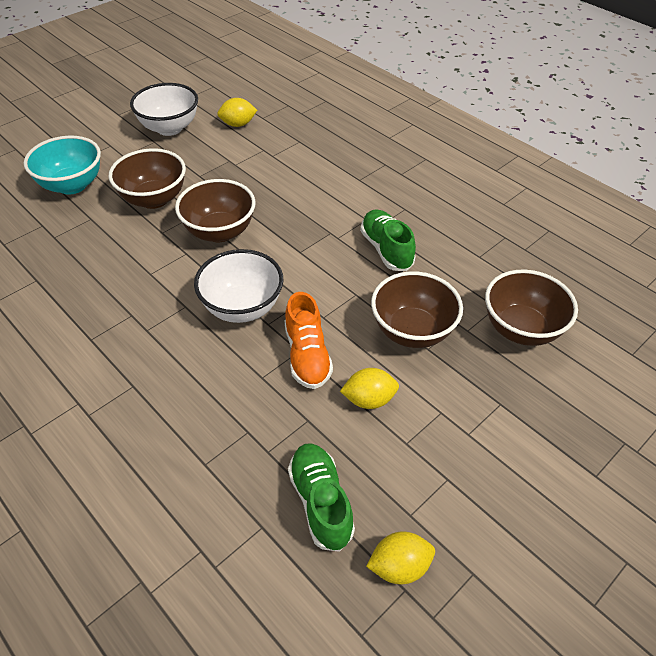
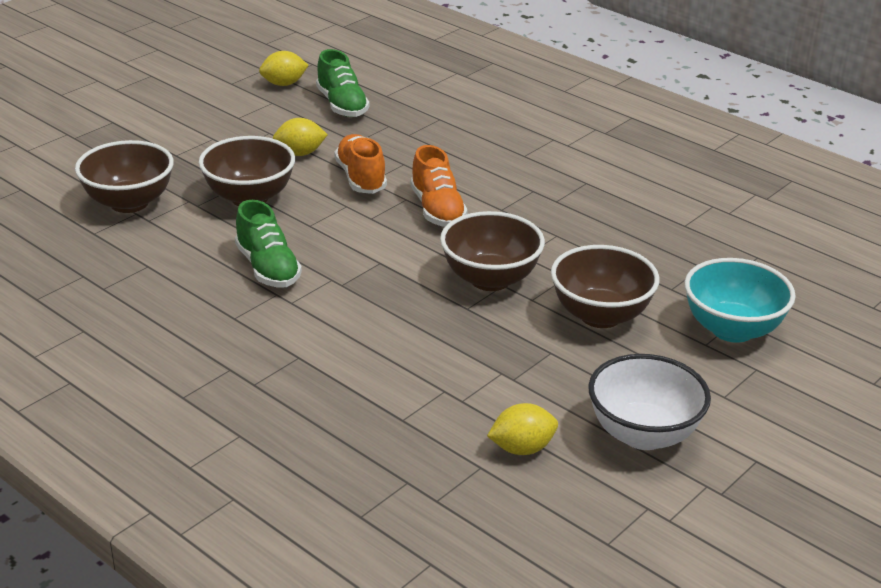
camera: 175 degrees right, 15 degrees down
(242, 308) = (437, 209): white bowl -> orange shoe

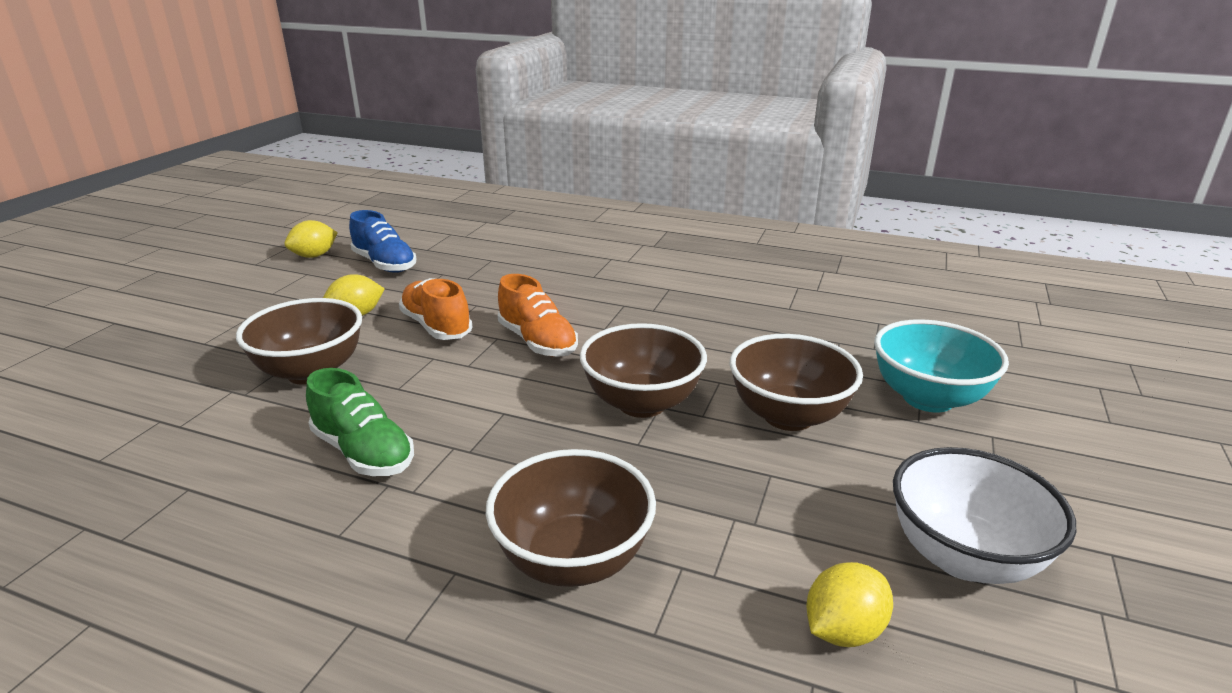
camera: 20 degrees left, 5 degrees down
(129, 203) = (148, 410): brown bowl -> brown bowl (573, 559)
(342, 105) = (384, 264): green shoe -> blue shoe

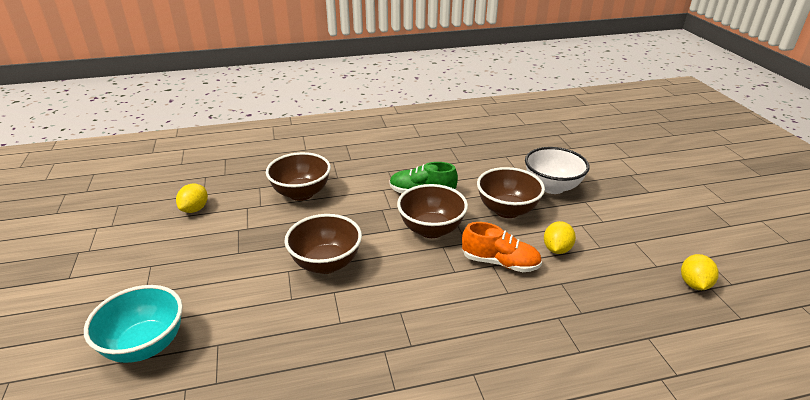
camera: 145 degrees right, 5 degrees up
(384, 264) = (635, 301): blue shoe -> none
(537, 342) = (427, 279): orange shoe -> none
(788, 416) = (238, 290): brown bowl -> brown bowl (431, 229)
(963, 557) = (143, 249): white bowl -> white bowl (552, 187)

